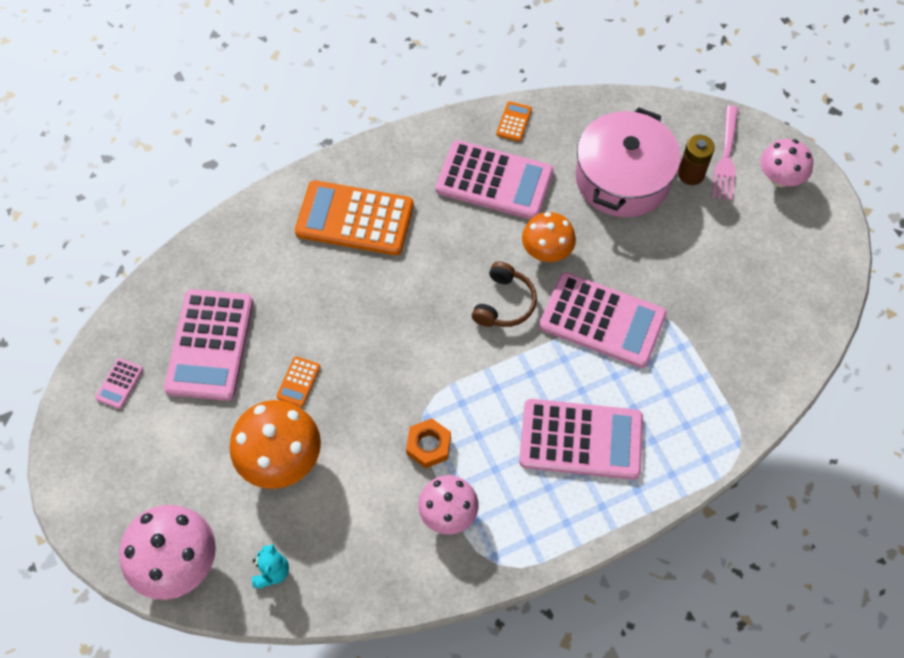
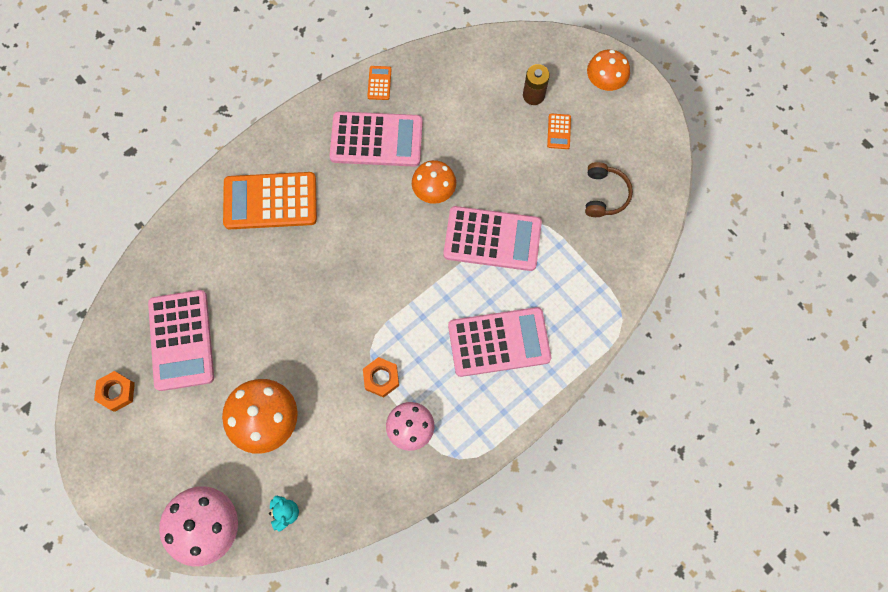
camera: 15 degrees left, 10 degrees up
(119, 384) = (116, 392): pink calculator -> orange nut
(298, 382) = (263, 352): orange calculator -> orange calculator (559, 131)
(504, 303) = (411, 244): brown headphones -> brown headphones (604, 194)
(622, 178) = (480, 112): pink pot -> none
(726, 156) = (558, 73): pink fork -> none
(779, 178) = (604, 82): pink mushroom -> orange mushroom

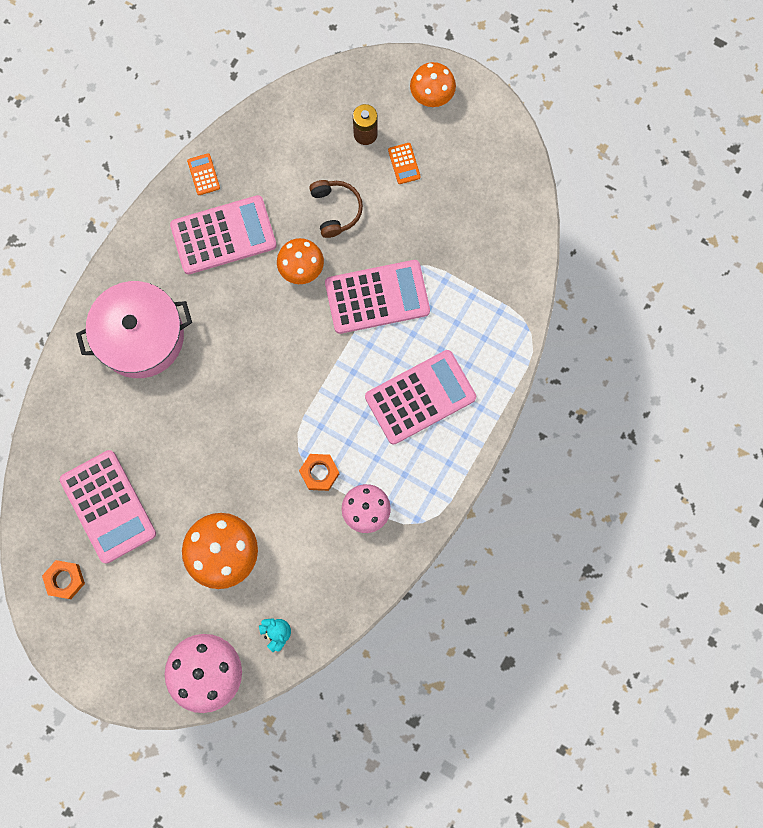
camera: 20 degrees left, 5 degrees up
(270, 201) = (140, 336): orange calculator -> pink pot
(604, 194) = (471, 213): brown headphones -> brown headphones (336, 210)

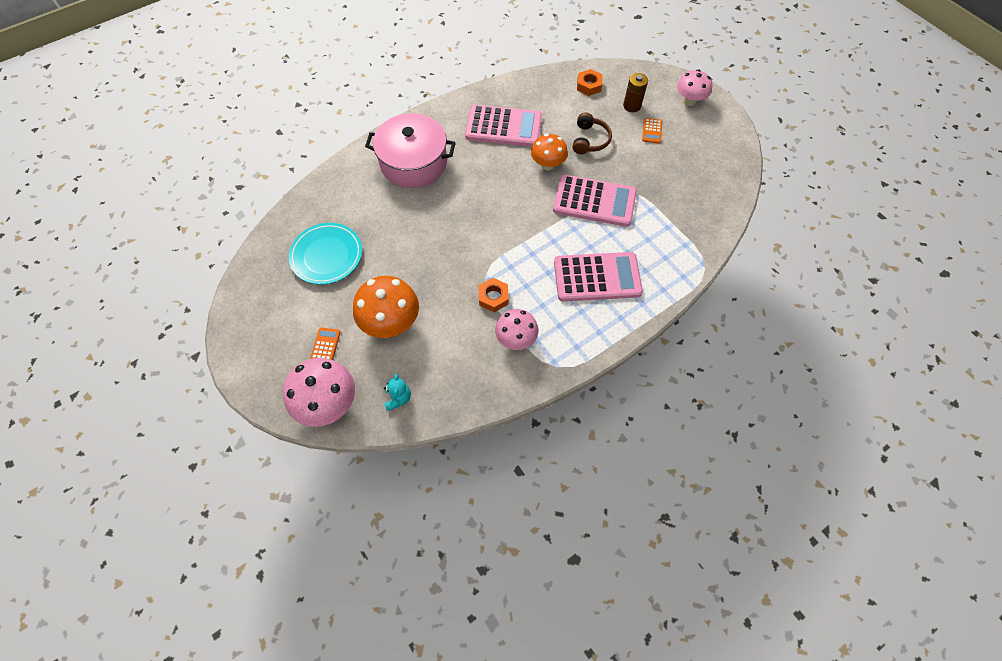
camera: 25 degrees right, 15 degrees down
(65, 580) = (265, 290): orange nut -> orange nut (589, 85)
(108, 506) = (327, 256): pink calculator -> turquoise plate
(203, 174) = (509, 90): orange calculator -> orange calculator (325, 345)
(432, 95) = (689, 101): orange mushroom -> pink mushroom

